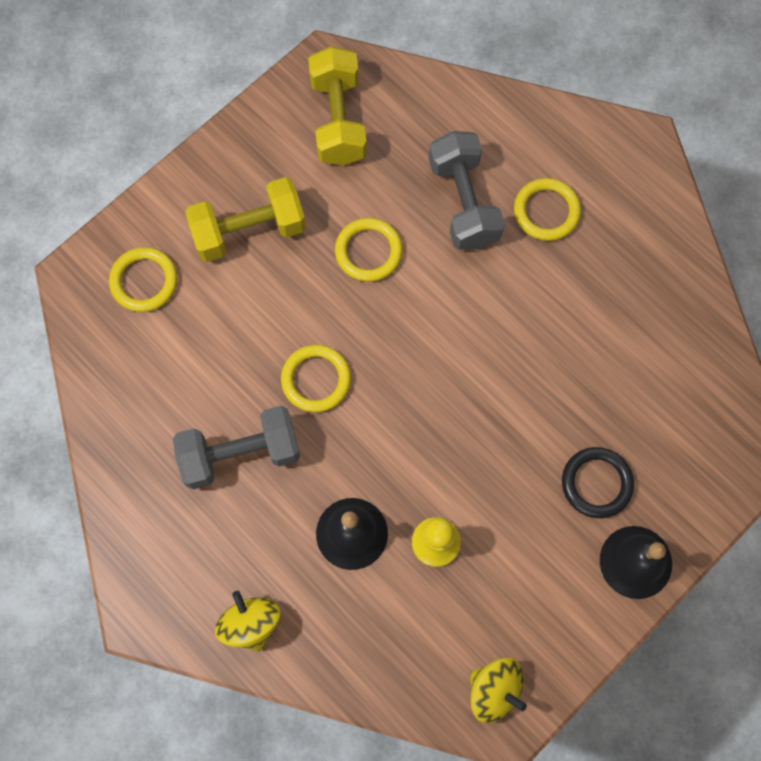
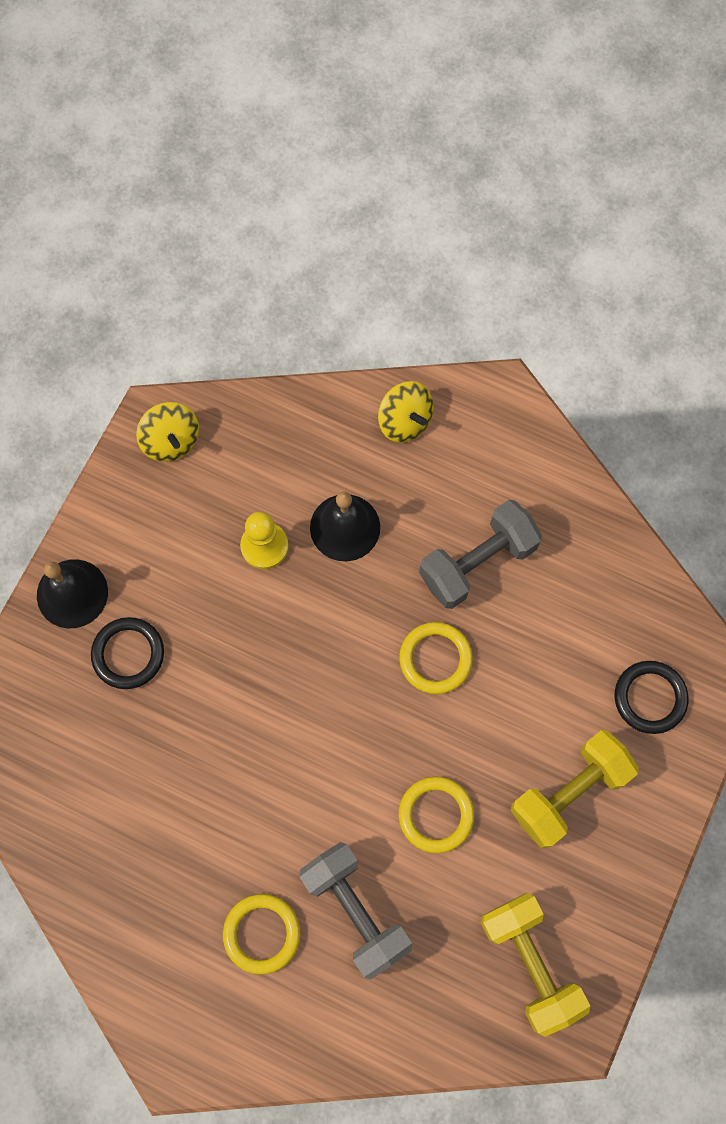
camera: 160 degrees right, 0 degrees up
(144, 281) = (650, 698): yellow ring -> black ring
(494, 690) = (171, 441): yellow spinning top -> yellow spinning top turned 135 degrees counterclockwise

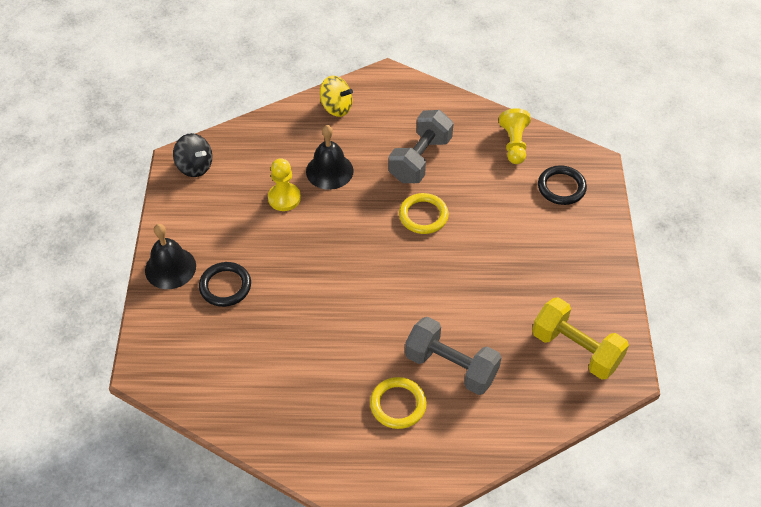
camera: 25 degrees left, 20 degrees down
(171, 441) = (195, 166): yellow spinning top -> black spinning top
(436, 815) = (471, 295): yellow ring -> none
(569, 792) = (544, 252): yellow dumbbell -> none
(622, 594) = (514, 144): none -> yellow pawn

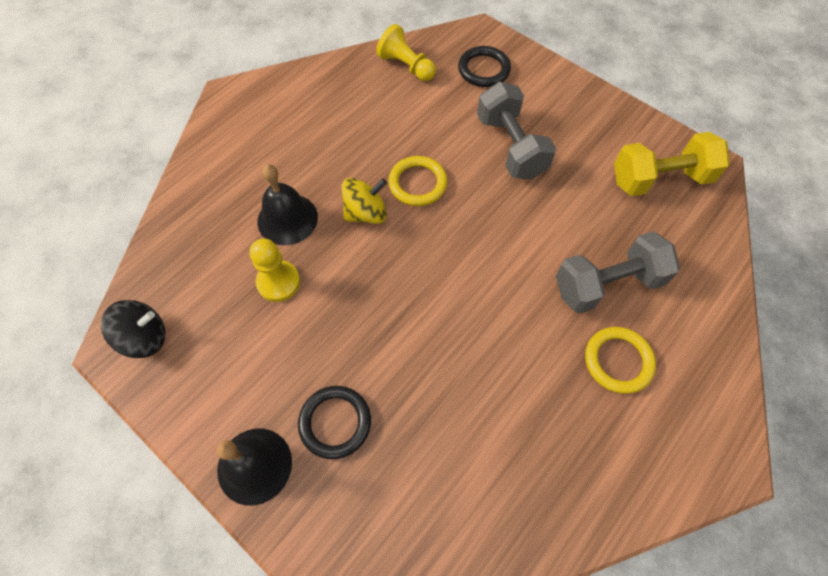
camera: 50 degrees left, 10 degrees up
(336, 107) = (218, 159): yellow spinning top -> yellow spinning top (366, 213)
(420, 159) = (351, 140): grey dumbbell -> grey dumbbell (510, 146)

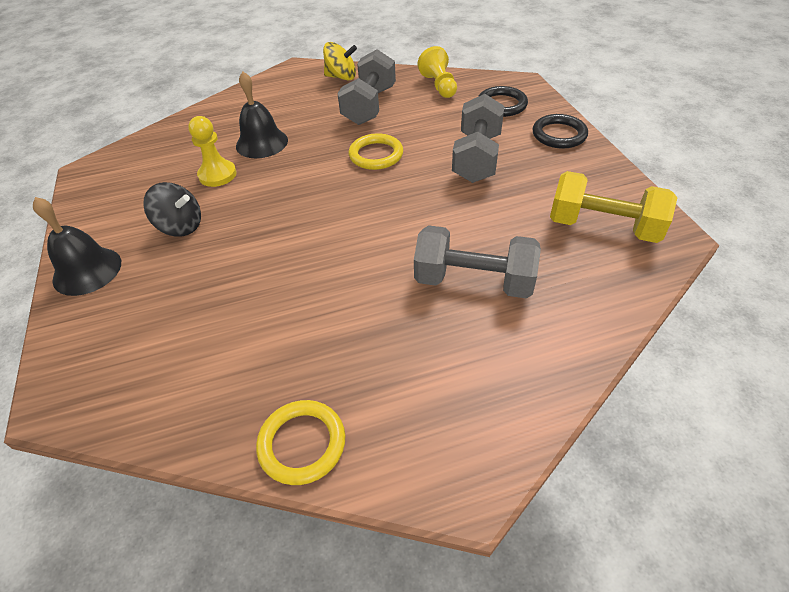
camera: 35 degrees right, 15 degrees down
(145, 337) = (108, 171): black spinning top -> black spinning top (181, 226)
(335, 422) = (163, 272): black ring -> black ring (559, 135)
(358, 121) = (369, 106): none -> grey dumbbell
(366, 213) = (319, 159): yellow spinning top -> yellow spinning top (341, 77)
(618, 361) = (428, 342): yellow ring -> yellow ring (302, 444)

